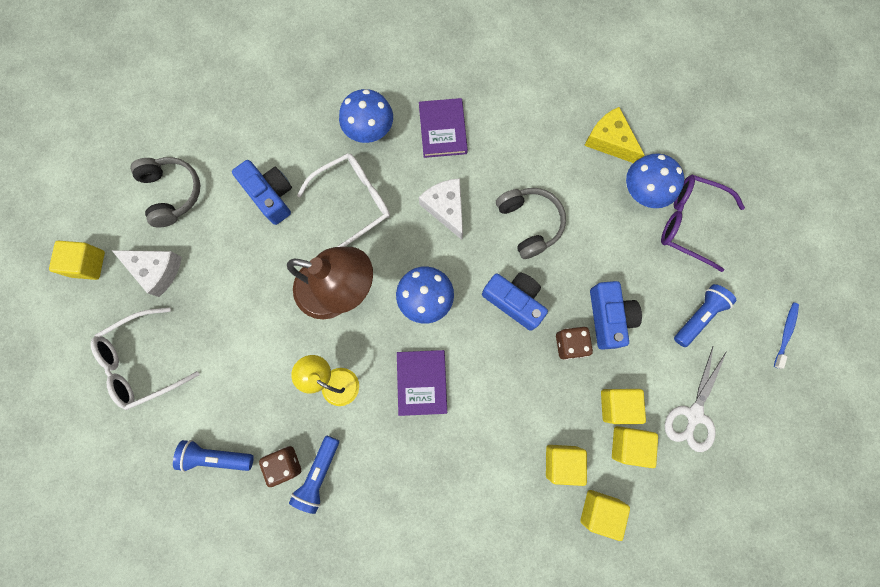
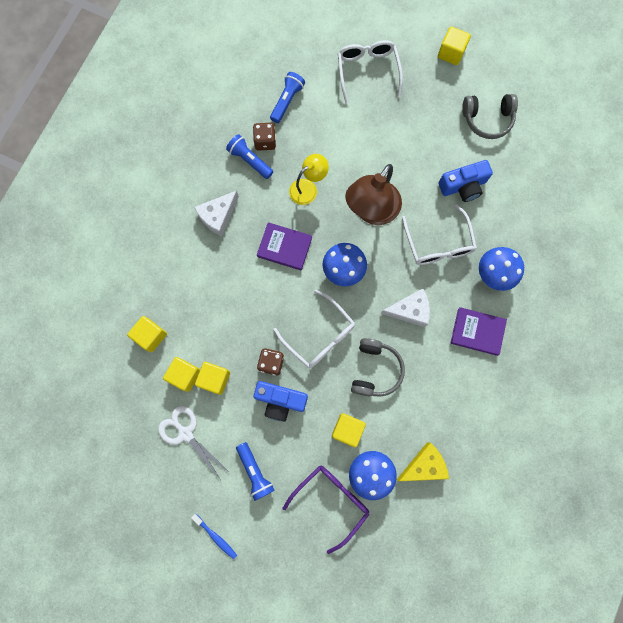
camera: 110 degrees right, 0 degrees up
(156, 270) = (431, 95): white cheese -> white cheese (218, 216)
(514, 301) = (319, 334): blue camera -> white glasses
(529, 224) = (375, 370): grey headphones -> grey headphones turned 75 degrees counterclockwise
(561, 462) = (192, 323): yellow cube -> yellow cube (347, 429)

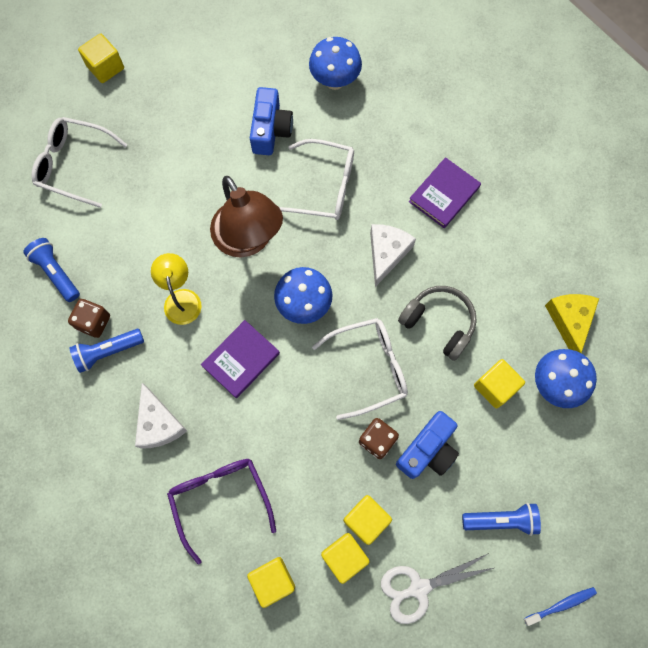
camera: 65 degrees left, 5 degrees down
(330, 501) = (571, 444): purple glasses -> purple glasses (220, 500)
(487, 119) = (206, 68): grey headphones -> none
(493, 274) = (387, 147): blue mushroom -> blue mushroom (334, 80)

